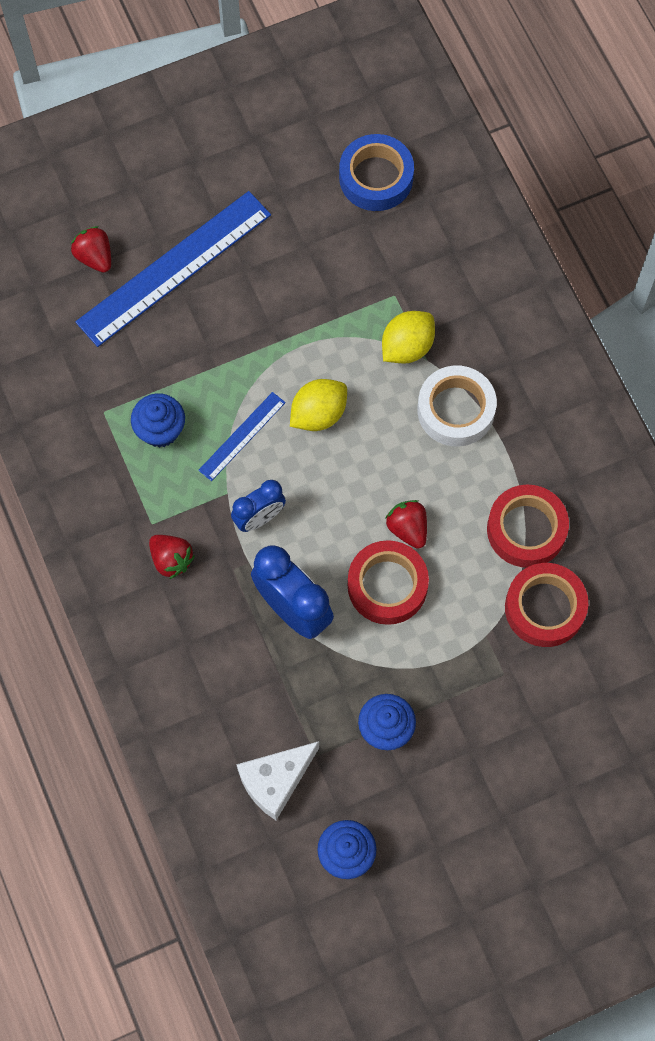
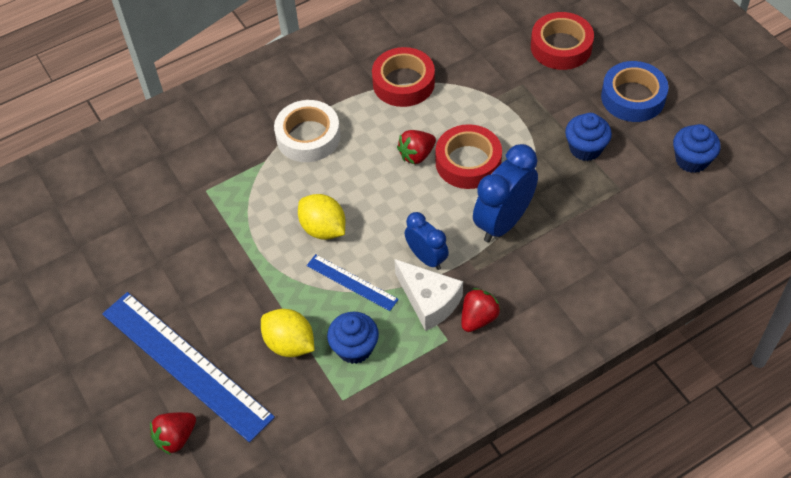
camera: 95 degrees left, 15 degrees down
(275, 781) = (650, 213): white cheese -> white cheese (429, 301)
(376, 178) = (89, 218): blue tape -> blue tape (633, 97)
(407, 347) = (254, 175): yellow lemon -> yellow lemon (290, 344)
(544, 608) = (464, 66): red tape -> red tape (561, 47)

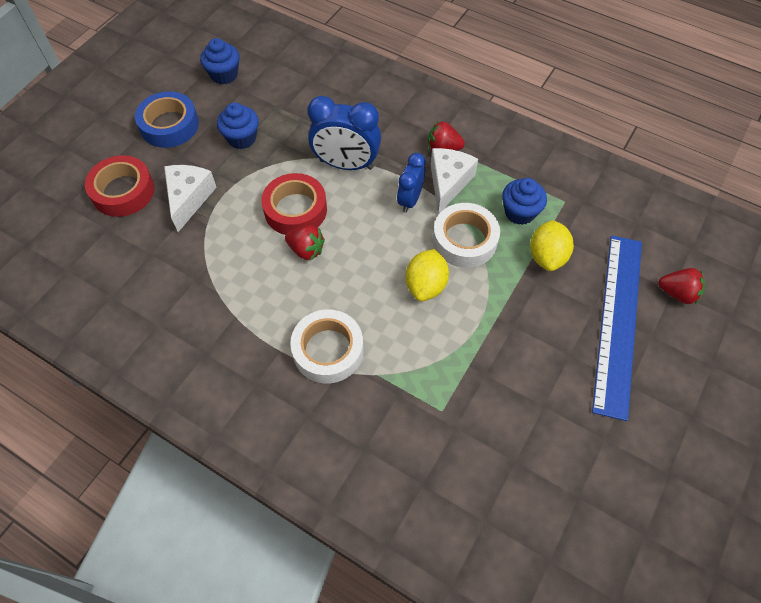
camera: 120 degrees left, 5 degrees up
(352, 282) = (464, 240): blue ruler -> white tape
(403, 83) = (220, 298): red tape -> none
(526, 89) = (189, 198): none -> white cheese

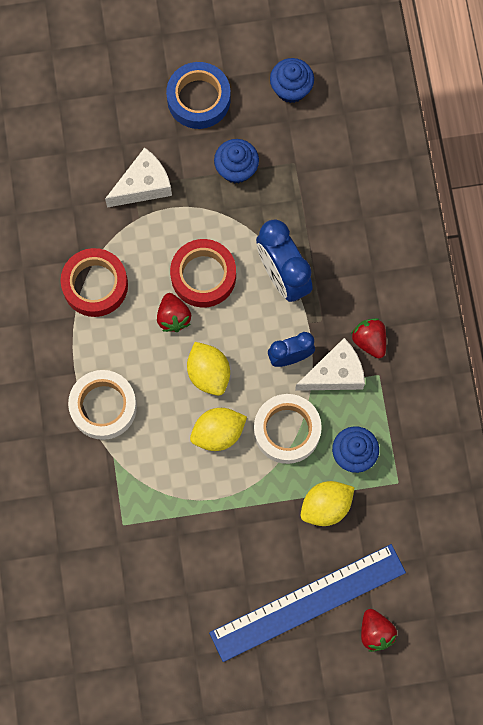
camera: 50 degrees right, 15 degrees up
(123, 191) = (107, 129): red tape -> red tape (95, 285)
(372, 258) = (208, 373): none -> yellow lemon

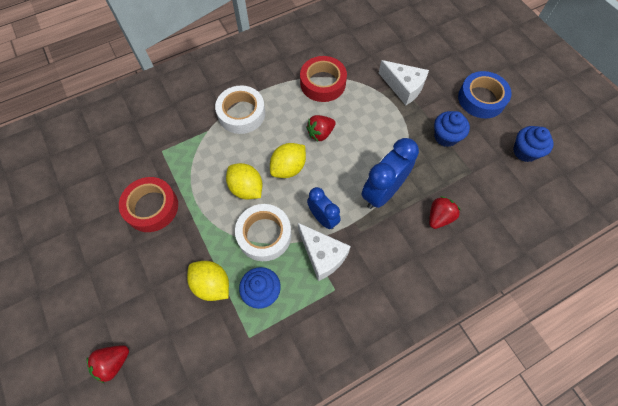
camera: 70 degrees right, 10 degrees down
(203, 276) = (358, 142): red tape -> red tape (151, 207)
(308, 602) = (129, 297): blue ruler -> none
(369, 341) = (360, 272): red strawberry -> red strawberry (439, 217)

